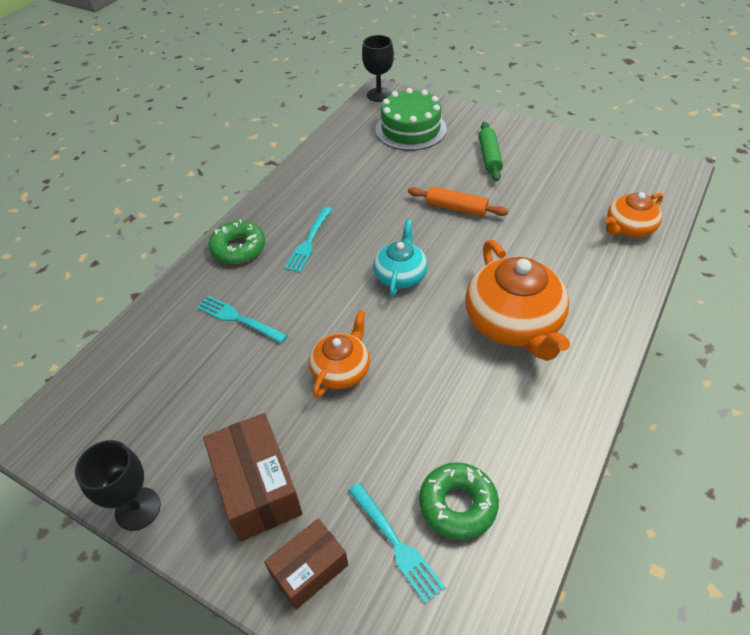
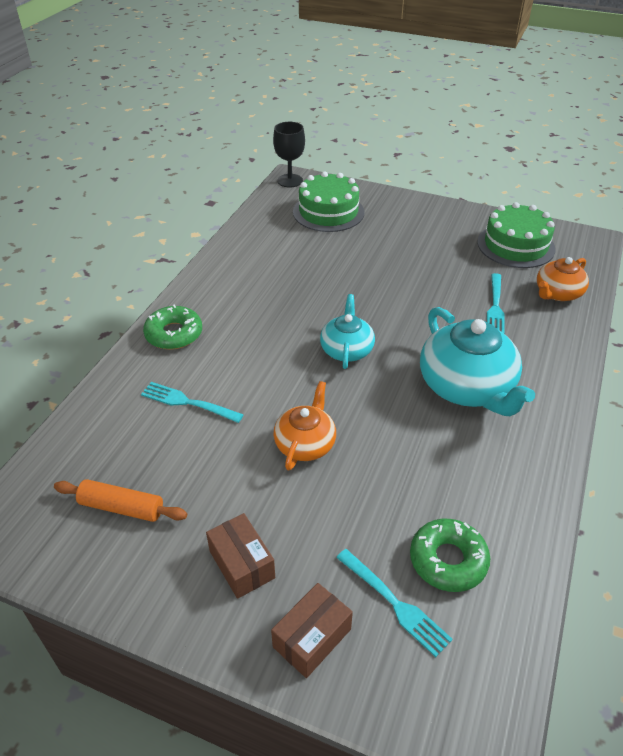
camera: 10 degrees left, 5 degrees down
(138, 509) = (117, 598): black goblet -> none
(257, 487) = (242, 564): brown box -> brown box, size x0.65
(309, 242) = (246, 323): turquoise fork -> turquoise fork (495, 306)
(456, 208) = (389, 284): orange rolling pin -> orange rolling pin (121, 507)
(489, 157) = (411, 235): green rolling pin -> none
(514, 323) = (467, 387): orange teapot -> turquoise teapot
(595, 173) = (515, 245): none -> green cake

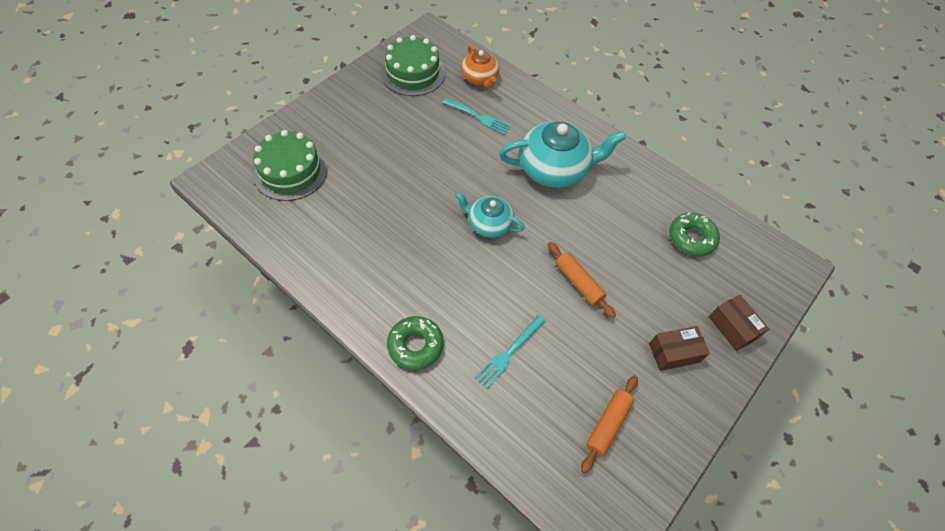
camera: 75 degrees left, 15 degrees up
(290, 181) = (213, 183): black goblet -> none
(305, 443) = (578, 283): orange teapot -> orange rolling pin
(395, 604) = (716, 276): turquoise fork -> none

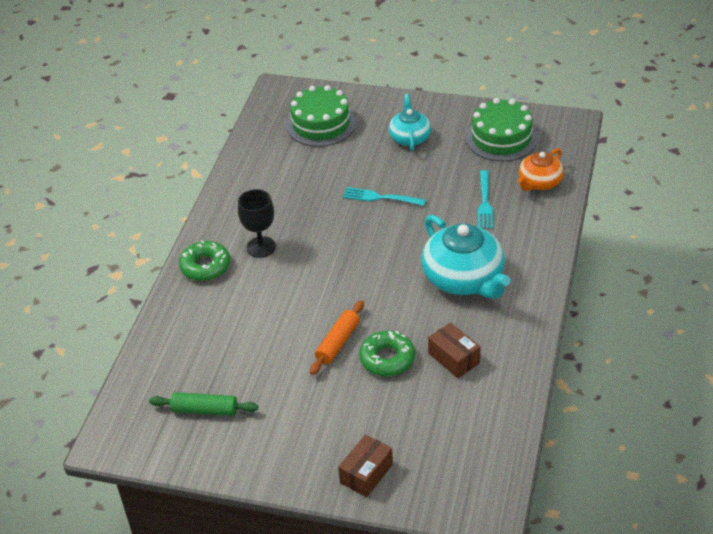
camera: 70 degrees right, 15 degrees down
(421, 288) = (261, 247): none -> black goblet
(488, 224) = (359, 260): turquoise teapot -> turquoise teapot (410, 137)
(509, 353) = (234, 323): turquoise fork -> turquoise fork (380, 197)
(608, 425) = (205, 410): orange rolling pin -> green rolling pin
(674, 353) = (306, 435): brown box -> brown box (454, 358)
(691, 238) = (457, 411): green donut -> green donut (387, 359)

